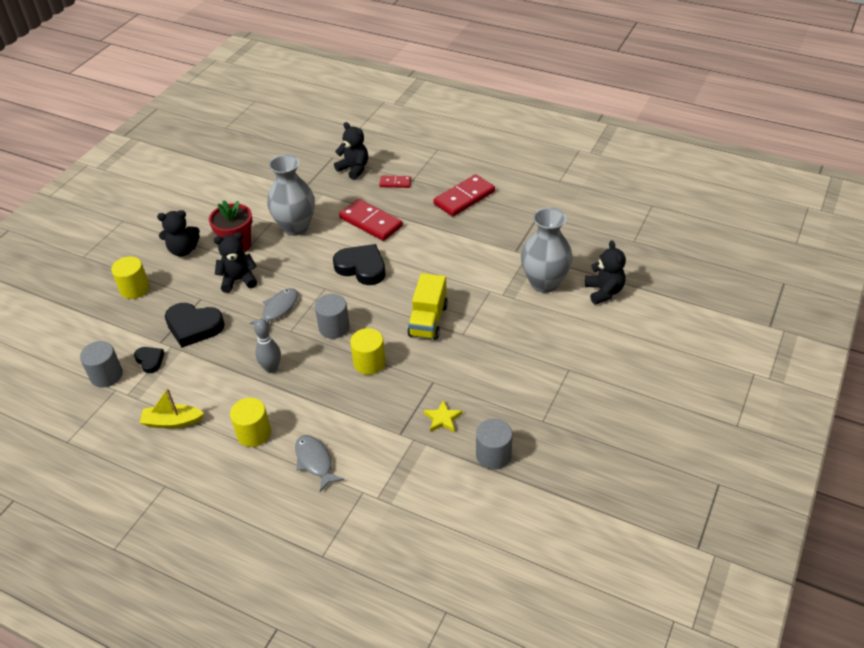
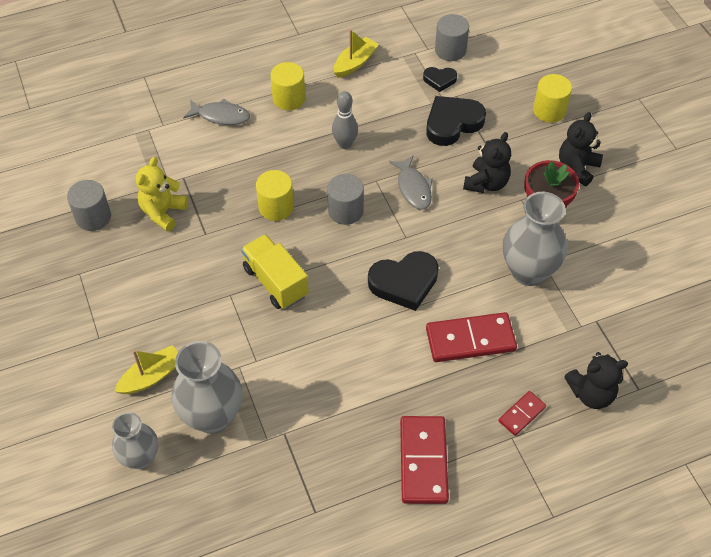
camera: 130 degrees right, 10 degrees up
(442, 418) = (163, 212): yellow star -> yellow teddy bear
(558, 325) = (151, 376): none -> yellow boat
(604, 292) = (140, 457): black teddy bear -> grey vase

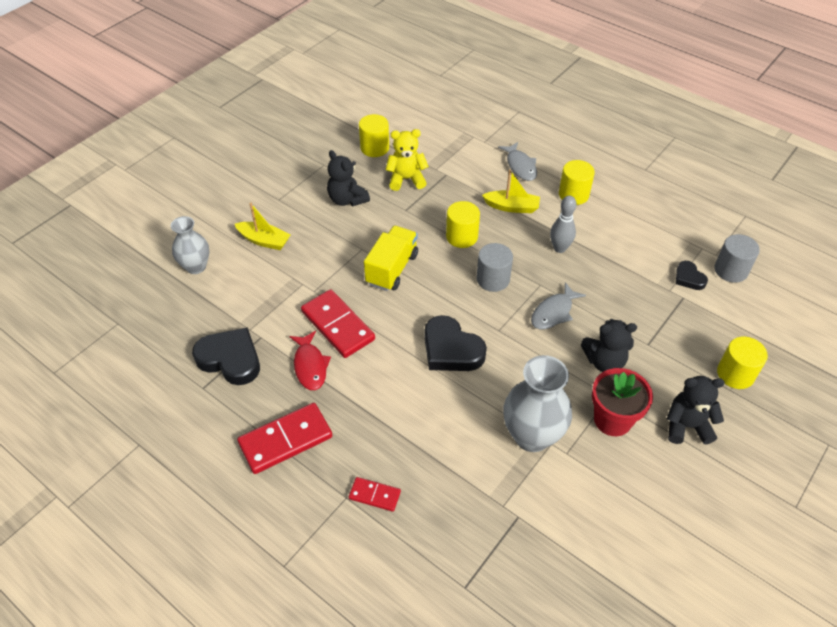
camera: 60 degrees right, 5 degrees down
(93, 217) = (374, 148): grey cylinder -> yellow cylinder
(212, 416) = (251, 289): grey vase -> none
(349, 404) = (310, 366): none -> red fish
(355, 63) = (650, 216): yellow boat -> yellow boat (512, 207)
(452, 123) = (649, 308): black heart -> black heart (230, 359)
(470, 340) = (426, 422): red domino -> red domino (337, 326)
(591, 393) = (432, 545): black teddy bear -> black teddy bear (347, 199)

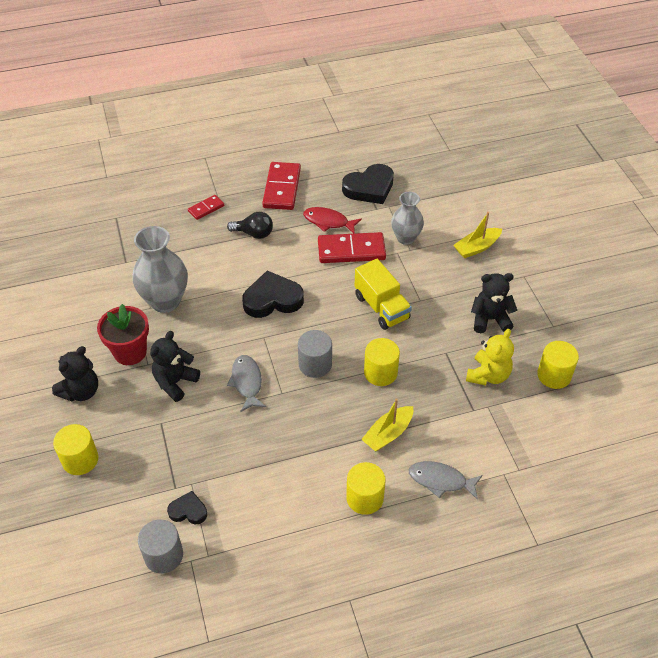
camera: 125 degrees right, 0 degrees up
(196, 266) = (476, 202): grey vase -> grey vase (406, 238)
(377, 420) = (254, 233): none -> black light bulb
(559, 248) = (308, 435): grey bowling pin -> none

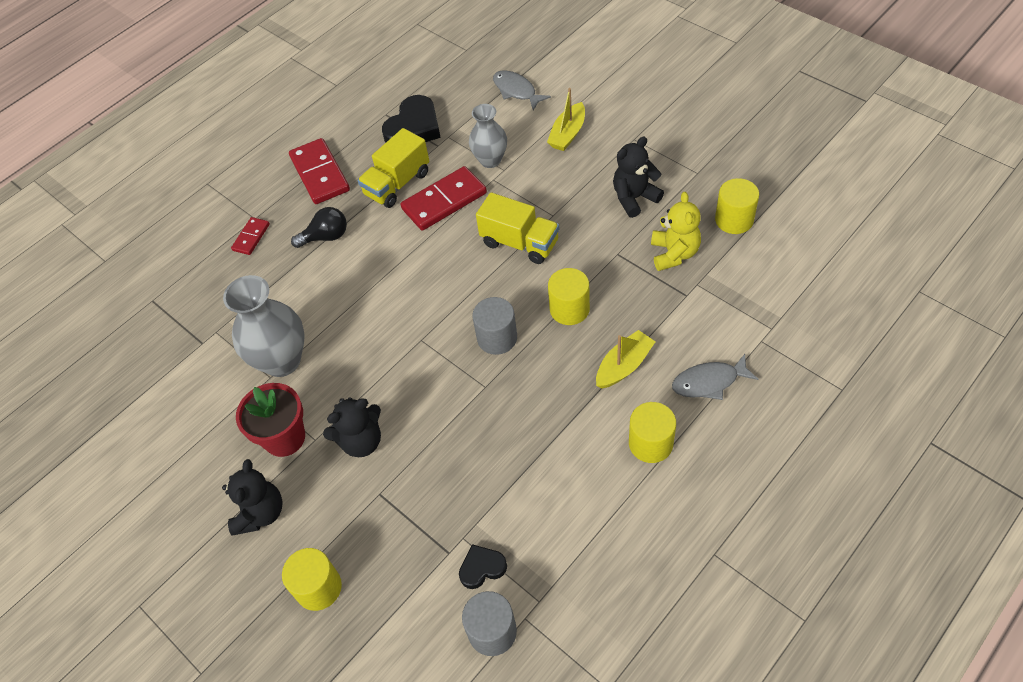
camera: 25 degrees left, 5 degrees up
(175, 382) = (361, 441): black teddy bear -> black teddy bear turned 120 degrees counterclockwise
(247, 382) = (440, 397): grey fish -> grey fish (516, 91)
(272, 299) = (400, 295): black heart -> none
(328, 222) = (397, 184): red fish -> yellow truck
(388, 434) = (624, 366): yellow boat -> yellow boat turned 150 degrees counterclockwise

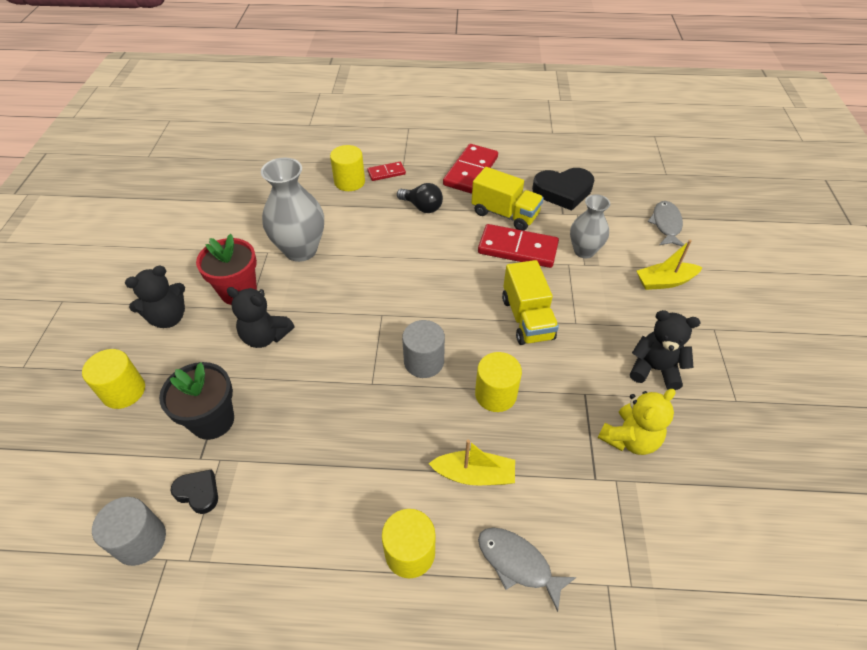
camera: 45 degrees right, 5 degrees down
(397, 184) = (505, 214): yellow truck -> yellow truck turned 150 degrees counterclockwise
(417, 526) = (212, 420): none -> black flower pot
(734, 220) = (719, 466): yellow cylinder -> yellow cylinder (349, 182)

